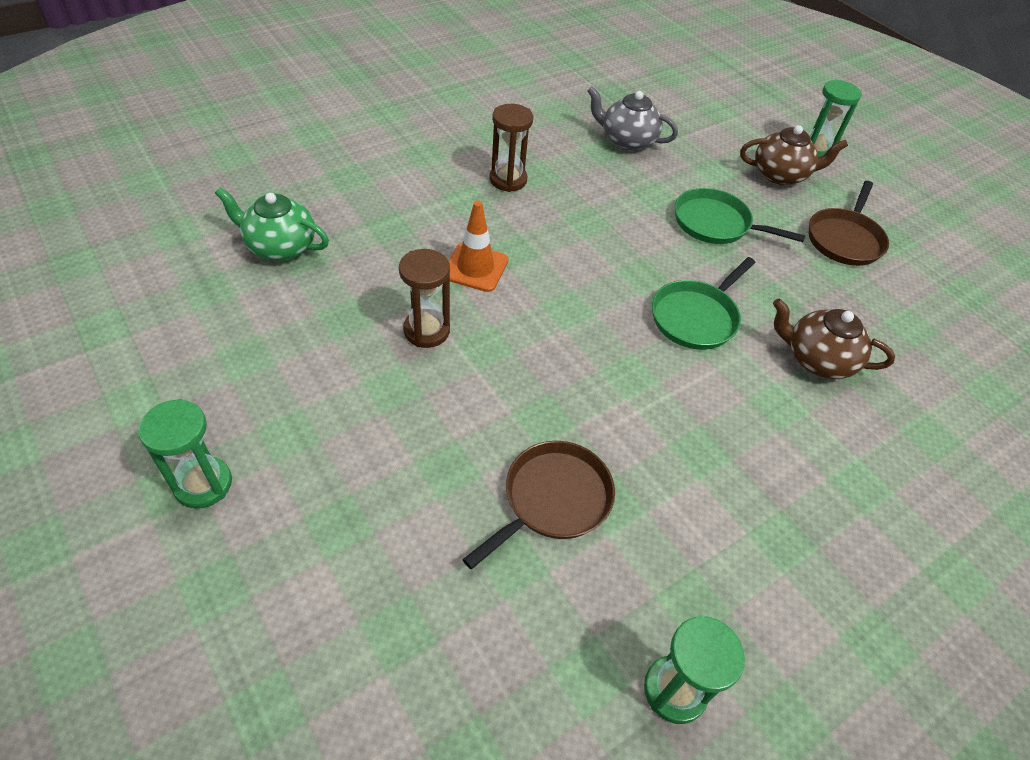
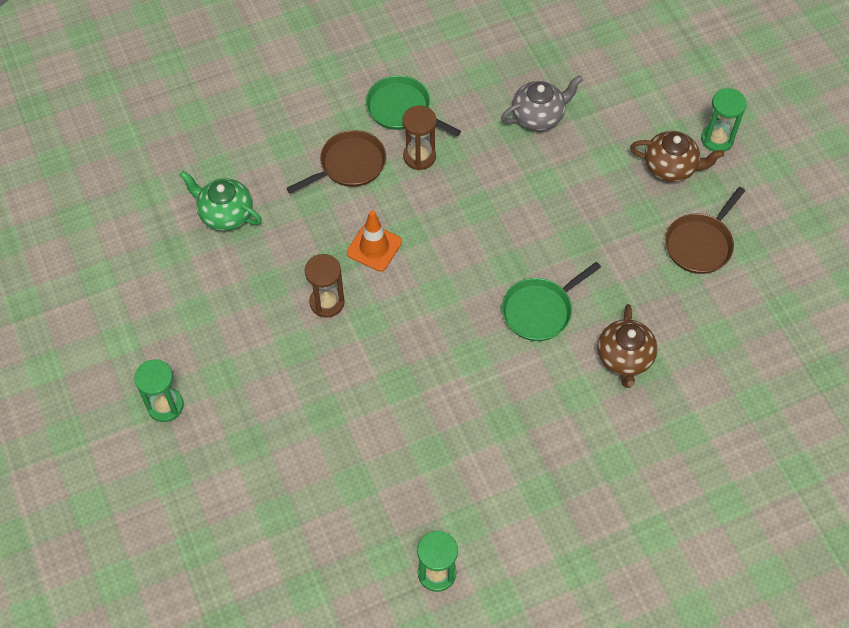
camera: 15 degrees right, 10 degrees up
(552, 499) = (391, 445): brown pan -> brown pan (349, 165)
(627, 140) = (538, 116): grey teapot -> grey teapot turned 120 degrees clockwise
(715, 224) = (589, 218): green pan -> green pan (402, 109)
(817, 359) = (624, 358): brown teapot -> brown teapot turned 120 degrees counterclockwise

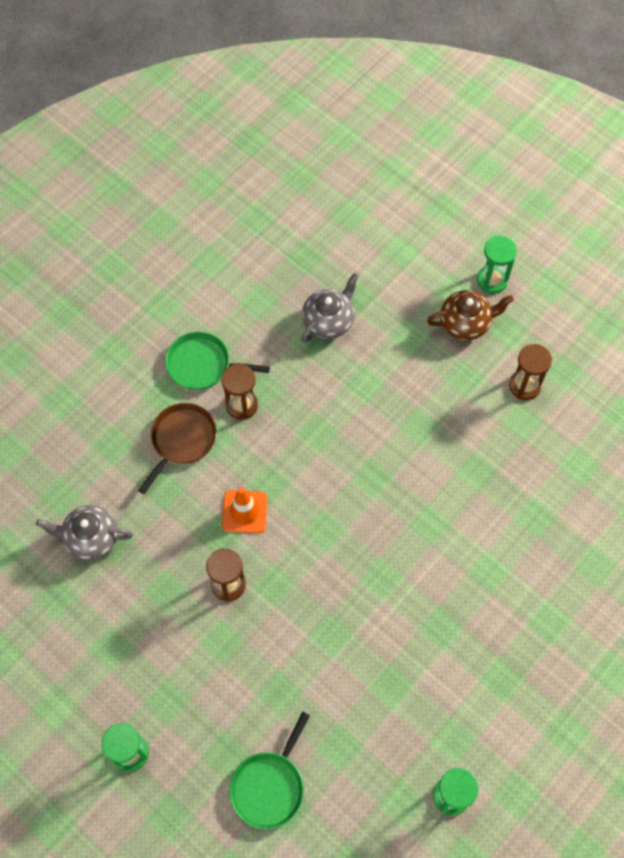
camera: 25 degrees left, 5 degrees up
(225, 214) = (90, 538): green teapot -> grey teapot
(540, 310) = (419, 508): green pan -> green pan (269, 786)
(624, 358) = (512, 521): brown teapot -> none
(700, 244) = (525, 386): brown pan -> brown hourglass

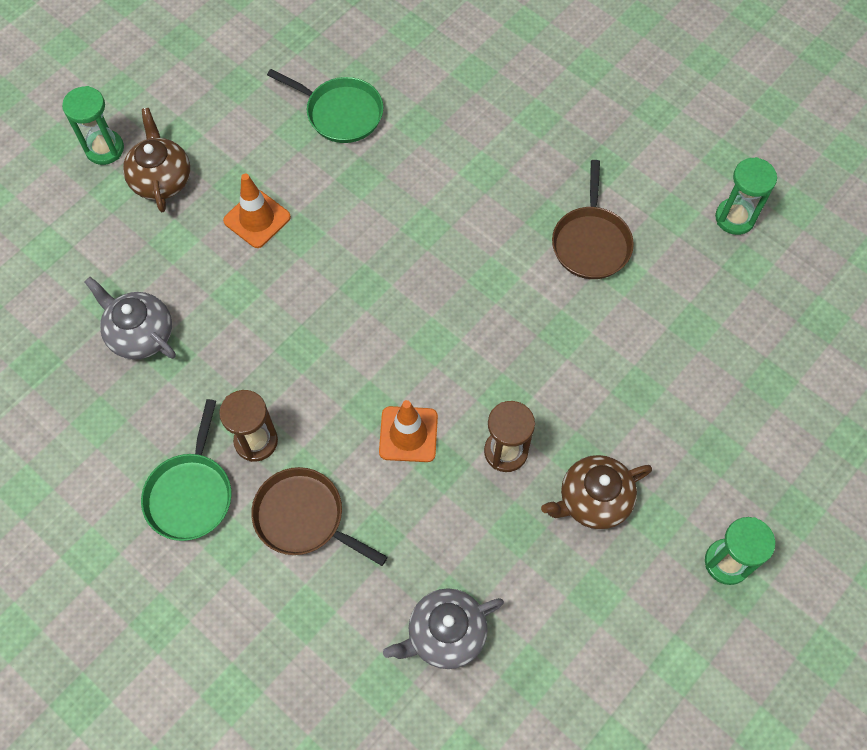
camera: 90 degrees left, 0 degrees up
(90, 538) = (445, 634): grey teapot -> grey teapot turned 60 degrees clockwise
(186, 650) = (593, 500): none -> brown teapot
(269, 786) = (747, 400): green pan -> green pan (340, 113)
(420, 662) = (591, 242): none -> brown pan
(432, 394) = (257, 219): none -> orange traffic cone
(525, 386) = (252, 123): brown hourglass -> none

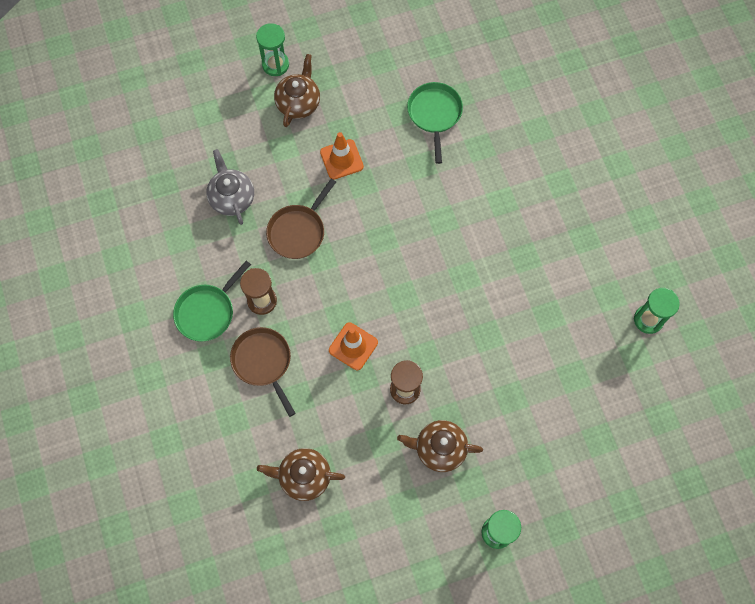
camera: 30 degrees right, 5 degrees up
(340, 113) = (434, 114): green pan -> green pan turned 150 degrees counterclockwise
(445, 634) = (304, 476): grey teapot -> brown teapot
(591, 242) = (542, 286): brown pan -> brown pan (298, 231)

